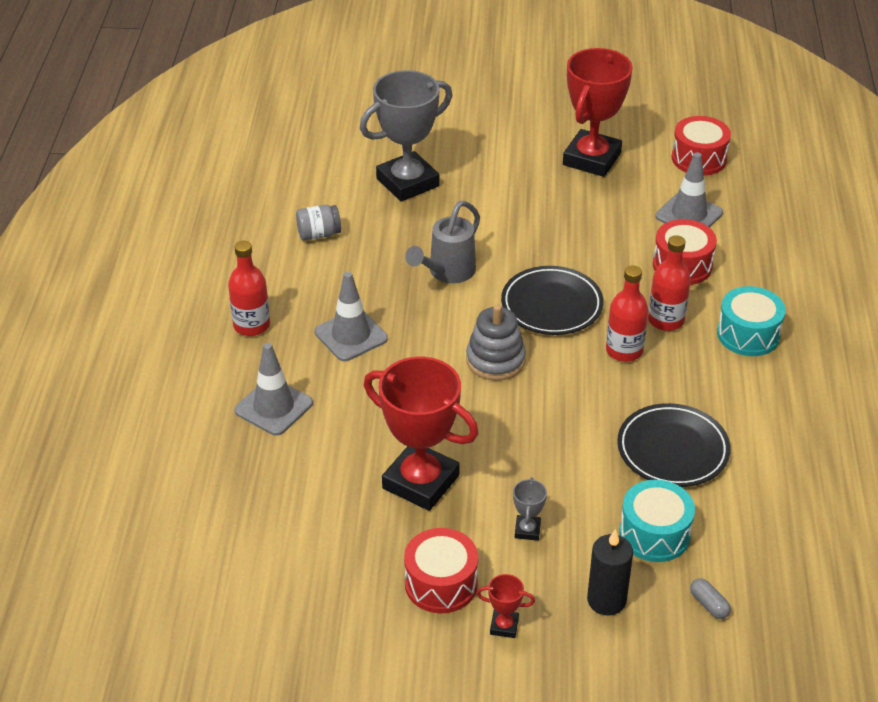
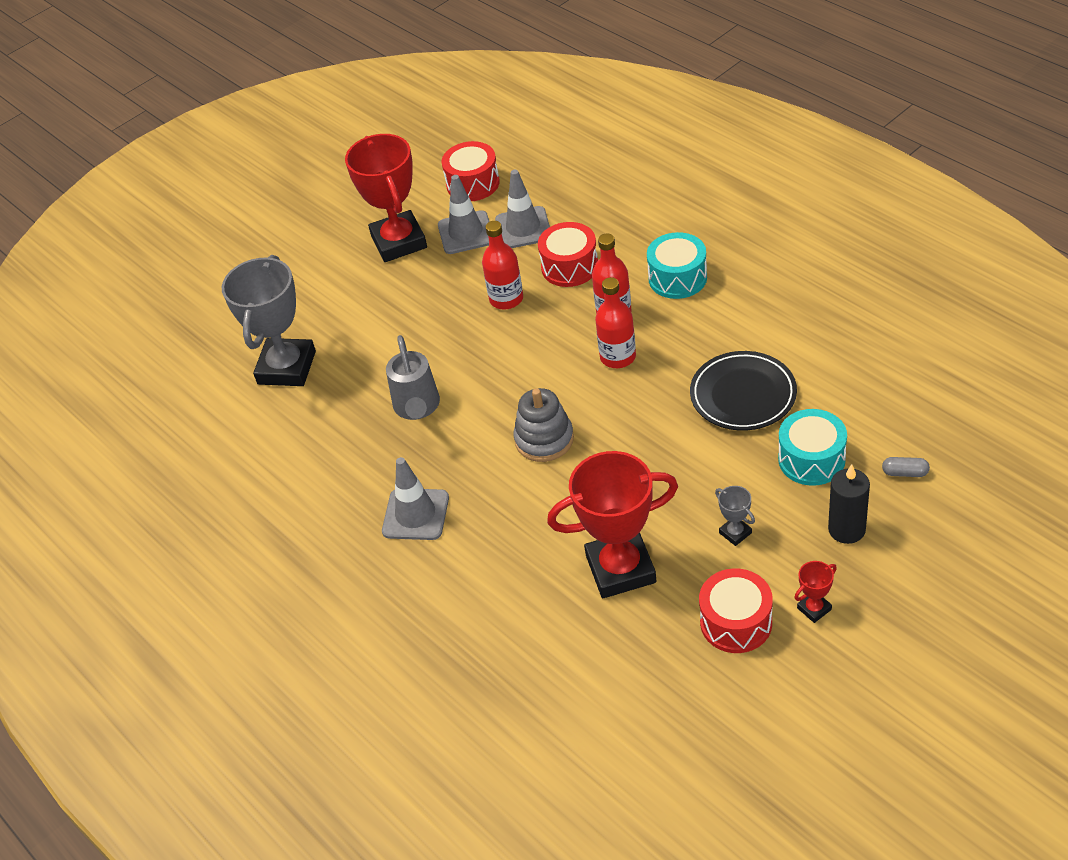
camera: 40 degrees left, 5 degrees up
(251, 325) = (328, 575): red bottle -> red bottle (506, 299)
(273, 407) = (438, 617): grey traffic cone -> grey traffic cone (466, 233)
(319, 234) = (276, 463): grey jar -> none
(551, 305) = (525, 368): black plate -> none

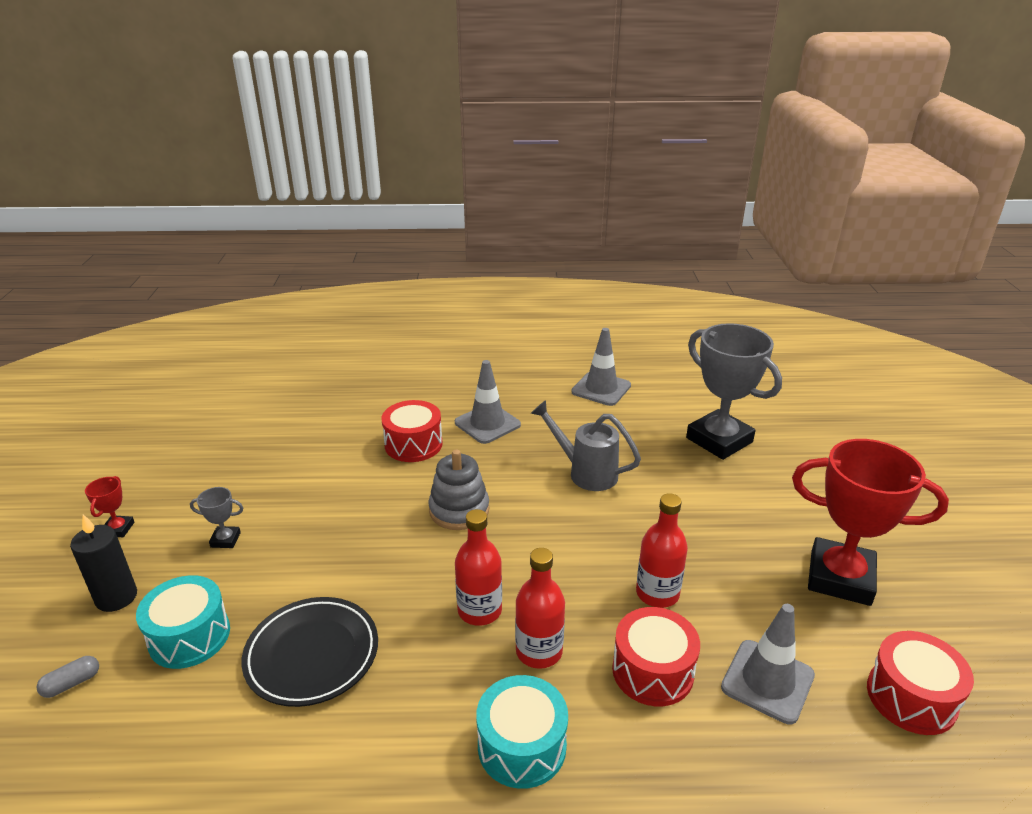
camera: 125 degrees right, 15 degrees down
(466, 233) = (806, 631): grey traffic cone -> grey traffic cone (601, 389)
(620, 569) = (302, 473): red trophy -> none
(736, 622) = (182, 490): red drum -> red drum (413, 444)

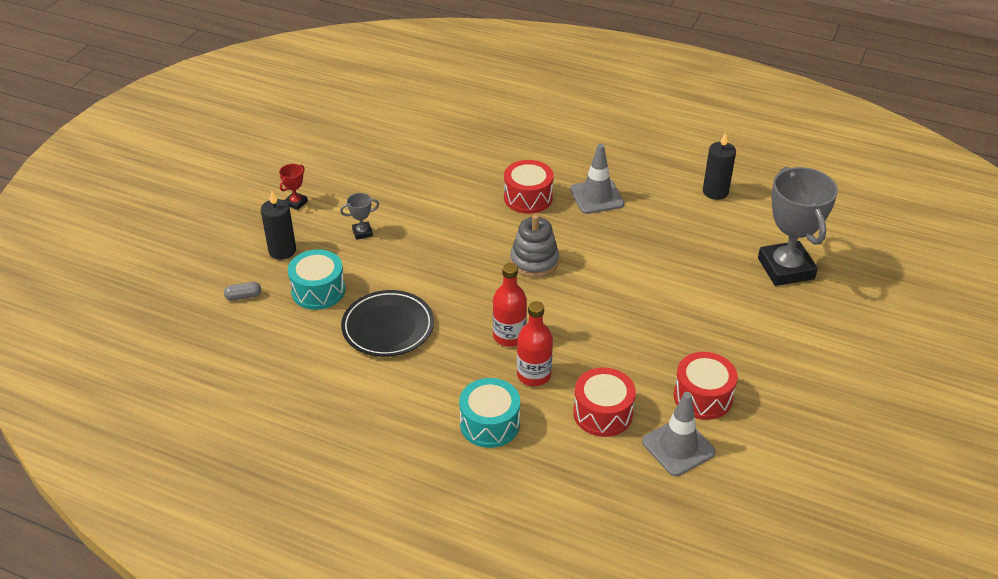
camera: 25 degrees right, 10 degrees up
(225, 540) = (362, 232): grey trophy -> grey trophy turned 45 degrees counterclockwise
(585, 472) = (650, 261): grey watering can -> none
(601, 389) = (715, 192): grey traffic cone -> black candle
(657, 593) = (642, 367): red bottle -> none
(840, 577) = (793, 403): red trophy -> none
(911, 697) = (774, 492): red drum -> red drum (702, 397)

